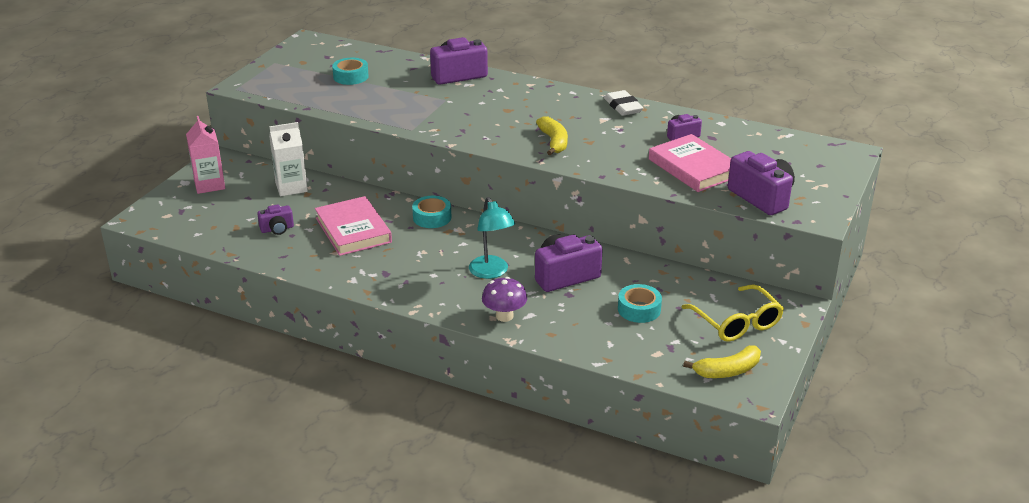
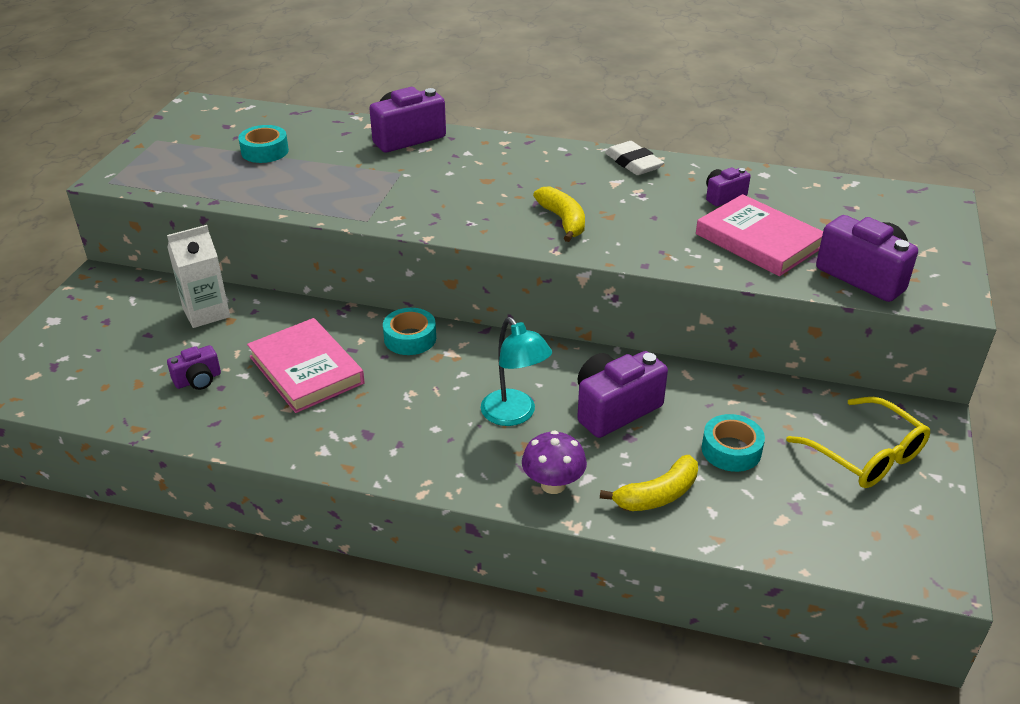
camera: 10 degrees left, 5 degrees up
(209, 185) = (89, 320): pink carton -> none
(727, 371) = (886, 536): yellow banana -> yellow banana (657, 495)

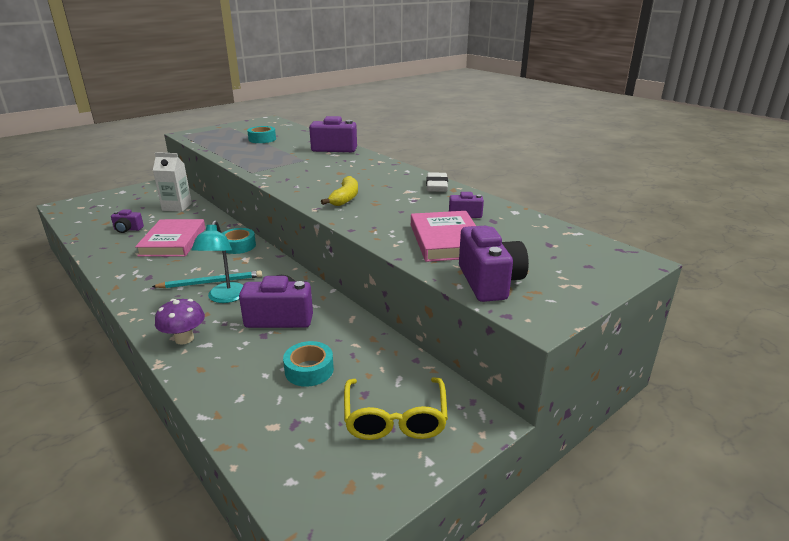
camera: 35 degrees right, 10 degrees down
(462, 403) = (211, 282): none -> turquoise pencil
(657, 495) = (226, 372): yellow banana -> none

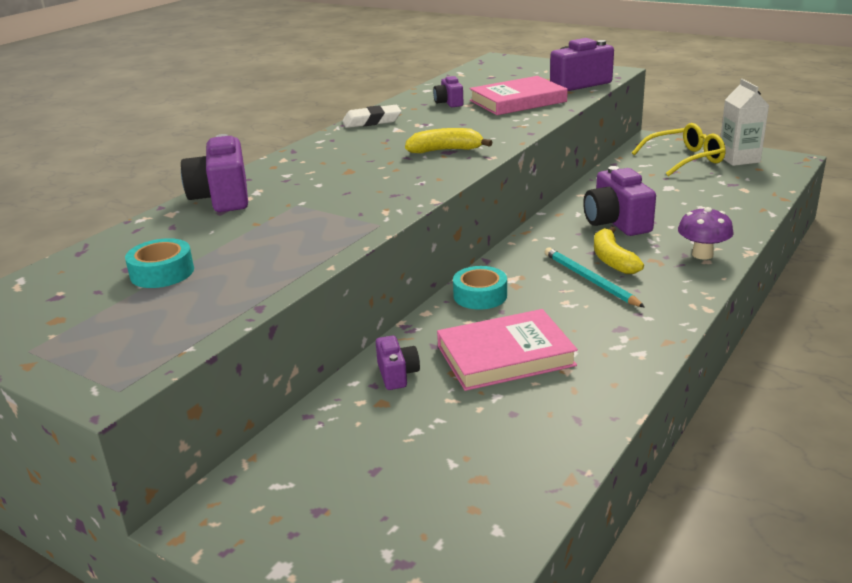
camera: 105 degrees left, 0 degrees up
(128, 229) = (493, 429): purple camera -> purple camera (397, 374)
(177, 207) = (355, 420): white carton -> white carton (739, 159)
(225, 298) = (612, 260): turquoise lamp -> yellow banana
(309, 370) = (673, 193): turquoise tape -> none

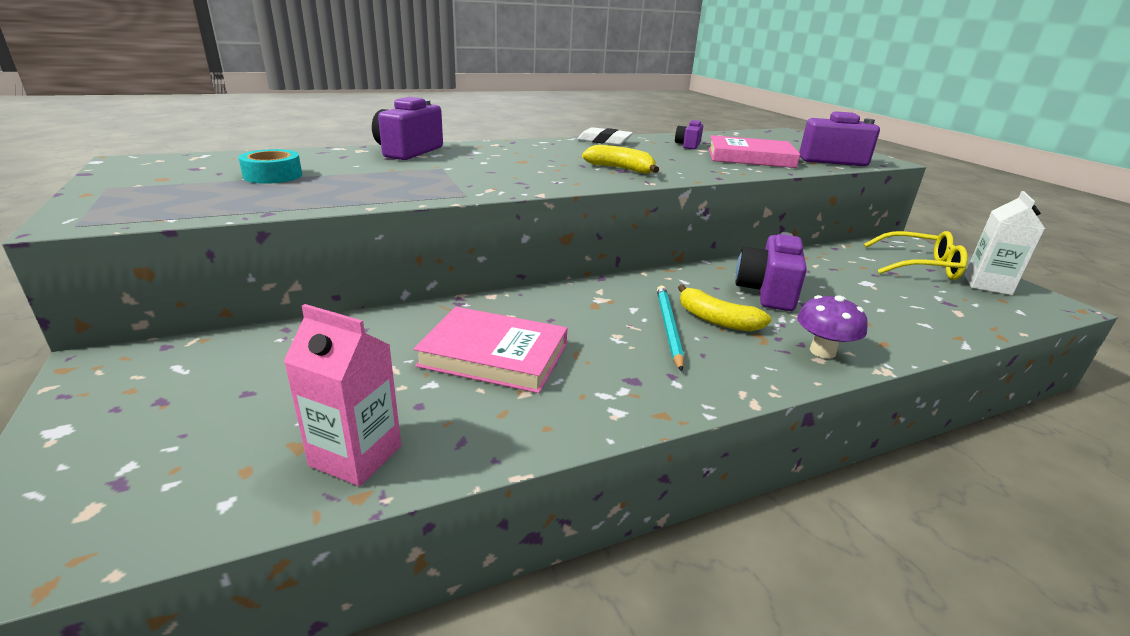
camera: 30 degrees right, 0 degrees up
(397, 374) = (392, 330): purple camera -> none
(480, 296) = (552, 301): turquoise tape -> none
(528, 462) = (356, 456): none -> pink carton
(612, 260) = (716, 320): yellow banana -> yellow banana turned 75 degrees counterclockwise

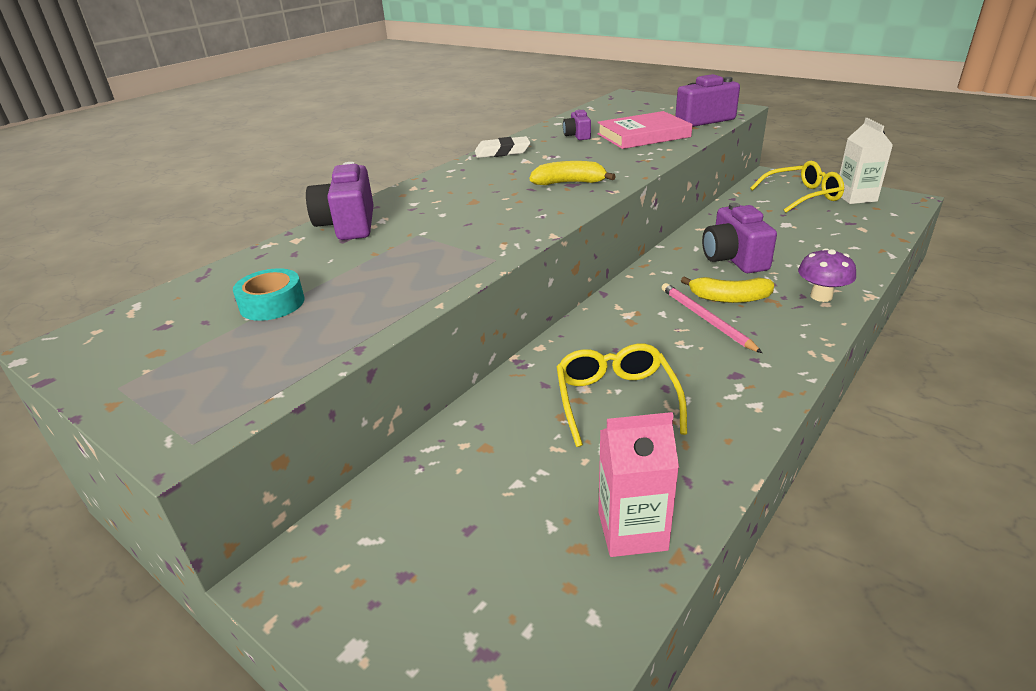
camera: 25 degrees left, 5 degrees up
(494, 355) = (616, 400): pink book -> yellow glasses
(668, 327) = (705, 319): turquoise pencil -> pink pencil

